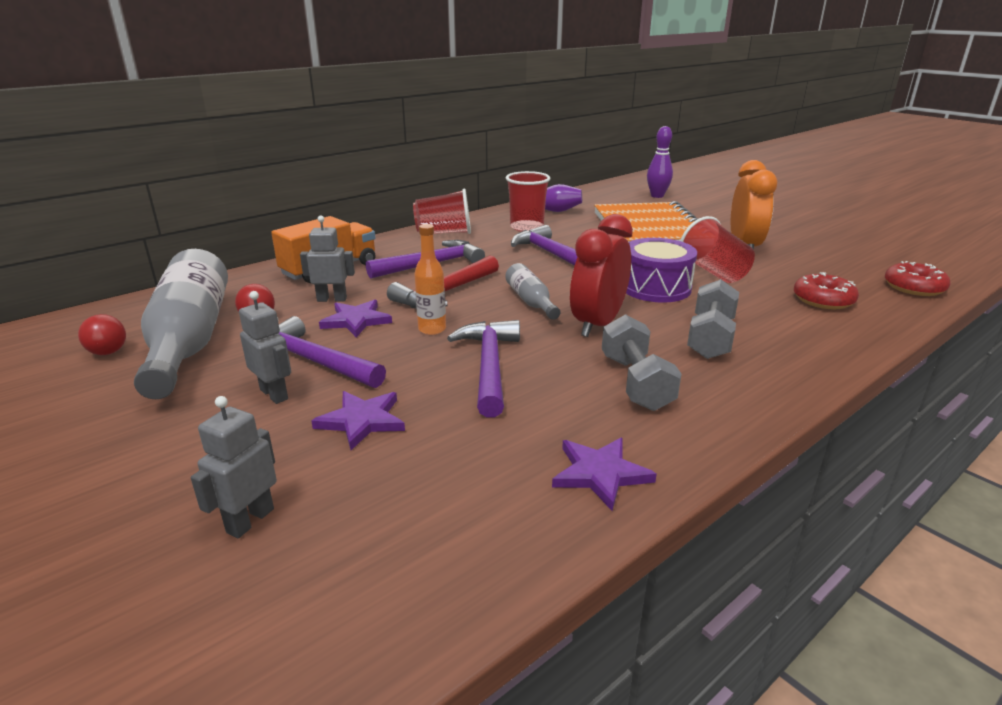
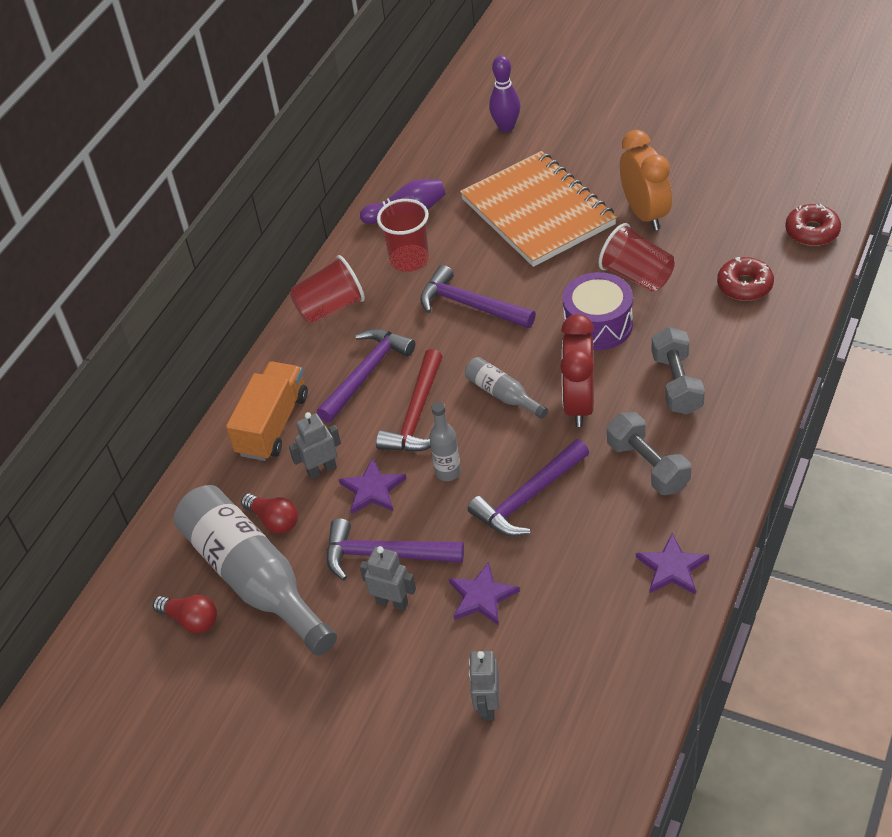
camera: 20 degrees left, 20 degrees up
(432, 329) = (448, 472): orange bottle -> grey bottle
(489, 366) = (529, 497): purple hammer -> purple hammer turned 105 degrees counterclockwise

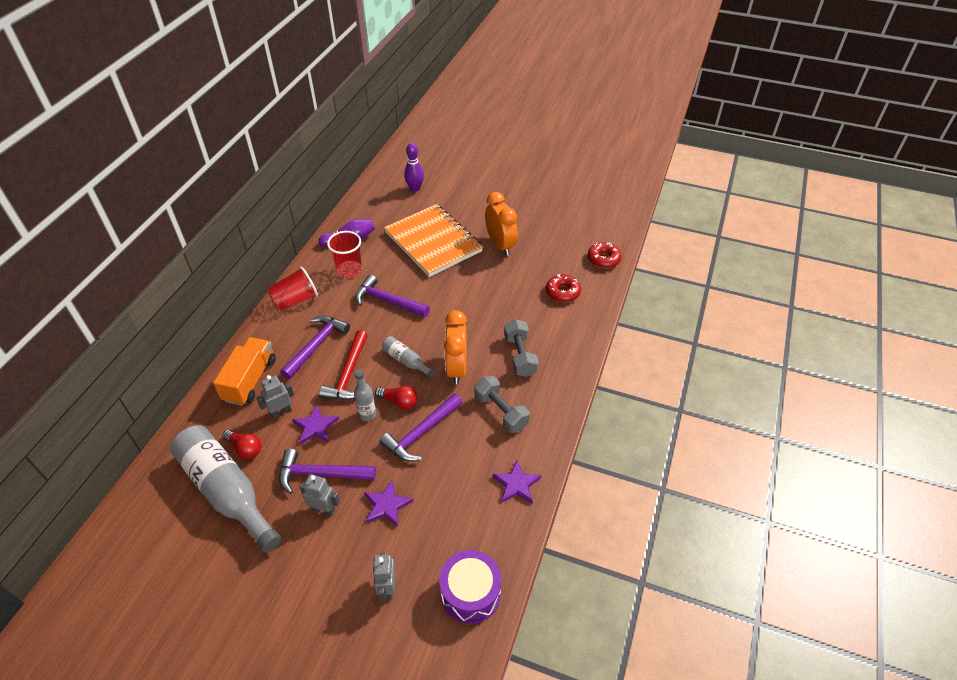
camera: 10 degrees left, 0 degrees up
(191, 620) = (178, 523): red light bulb -> red light bulb (399, 402)
(579, 404) = (456, 368): red clock -> orange clock
(598, 325) = (470, 316): purple drum -> purple drum (470, 593)
(637, 276) = (495, 284): red cup -> none

